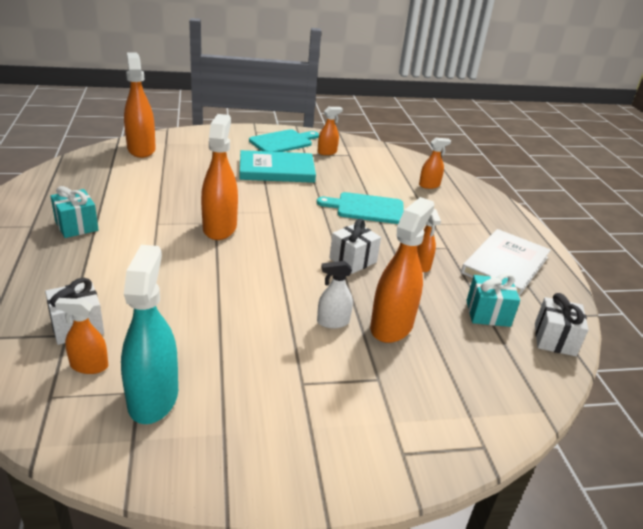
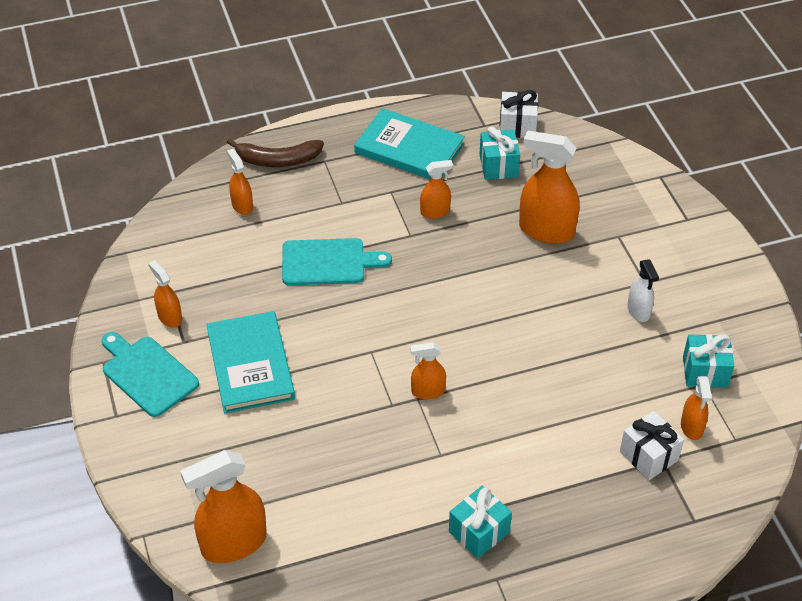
camera: 95 degrees left, 15 degrees up
(153, 398) = (705, 372): turquoise spray bottle -> turquoise gift
(219, 228) = (428, 391): orange spray bottle -> orange spray bottle, size x0.54
(332, 322) = (558, 271): white spray bottle -> white spray bottle (638, 311)
(353, 260) = (448, 265): white gift -> none
(366, 208) = (328, 262): turquoise cutting board -> turquoise cutting board turned 90 degrees counterclockwise
(481, 204) = (278, 160): none -> brown banana
(505, 265) = (409, 148): white book -> turquoise book

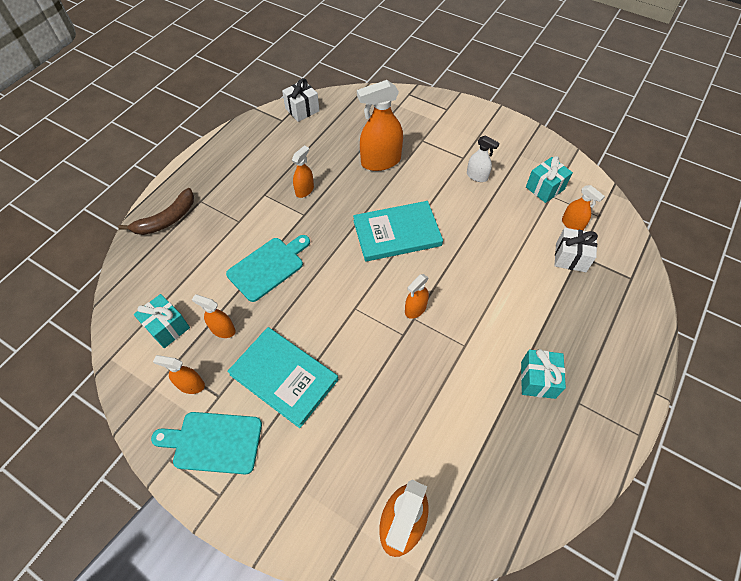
camera: 40 degrees left, 10 degrees up
(242, 206) = (170, 266): orange spray bottle -> orange spray bottle (223, 330)
(409, 148) = (249, 160): turquoise book -> turquoise book (397, 233)
(498, 166) = (314, 139): turquoise gift -> turquoise gift (167, 327)

